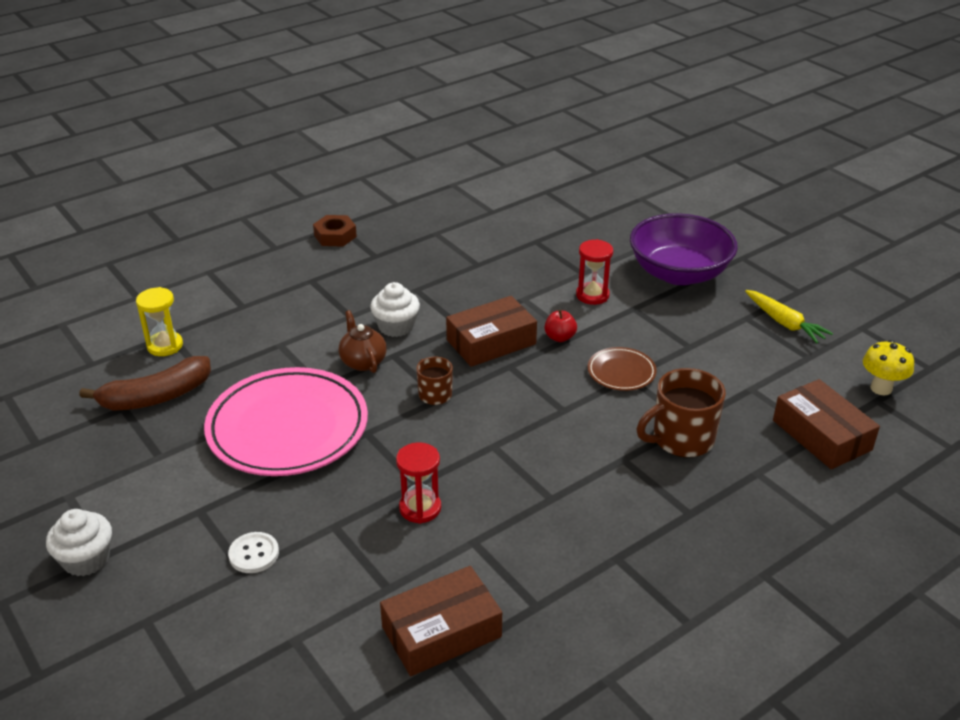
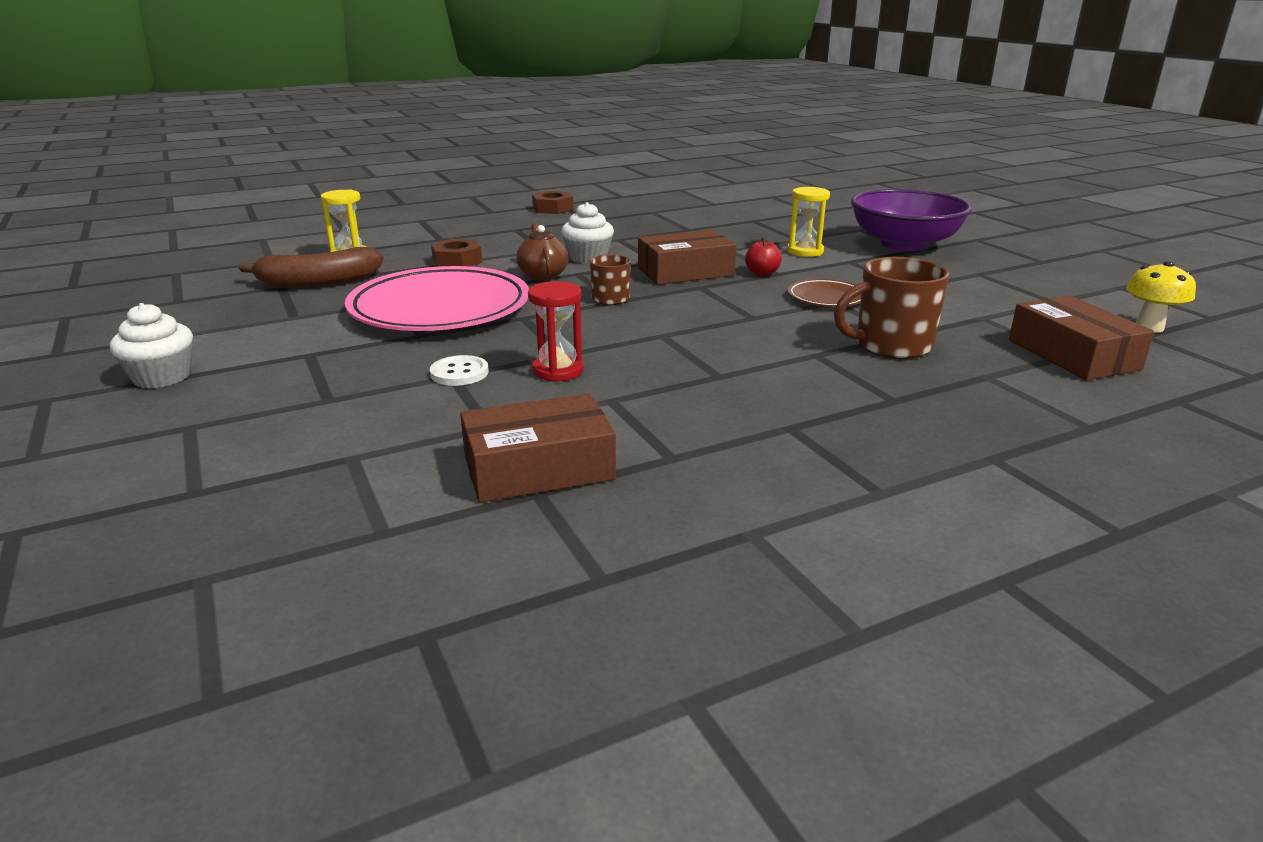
camera: 10 degrees right, 10 degrees down
(254, 554) = (347, 388): white button -> white button (459, 373)
(274, 345) = (457, 261): none -> brown nut
(592, 295) = (805, 251): red hourglass -> yellow hourglass
(784, 323) = (1024, 279): yellow carrot -> none

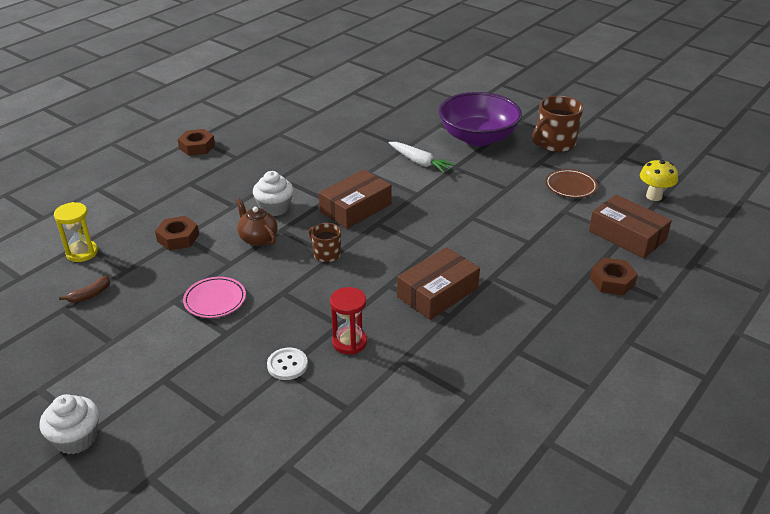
camera: 25 degrees left, 10 degrees up
(319, 282) = (90, 295): brown banana -> brown banana, size x0.46
(440, 309) = (215, 300): pink plate -> pink plate, size x0.45
(538, 468) = (404, 434): brown box -> brown box (437, 292)
(762, 273) = (407, 196): red apple -> none
(805, 251) = (420, 162): yellow hourglass -> white carrot
(826, 298) = (464, 214): brown plate -> brown plate (570, 186)
(891, 345) = (529, 255): brown mug -> brown mug (554, 143)
(1011, 392) = (612, 281): none -> brown nut

